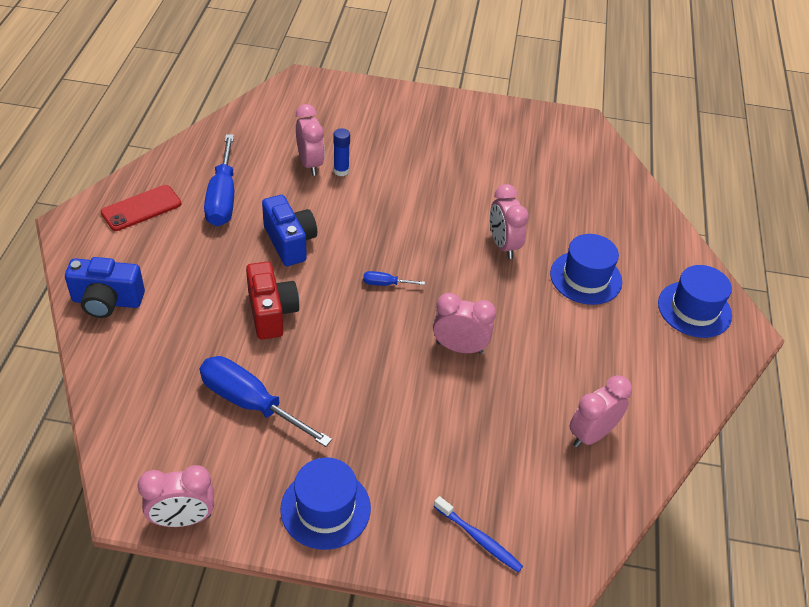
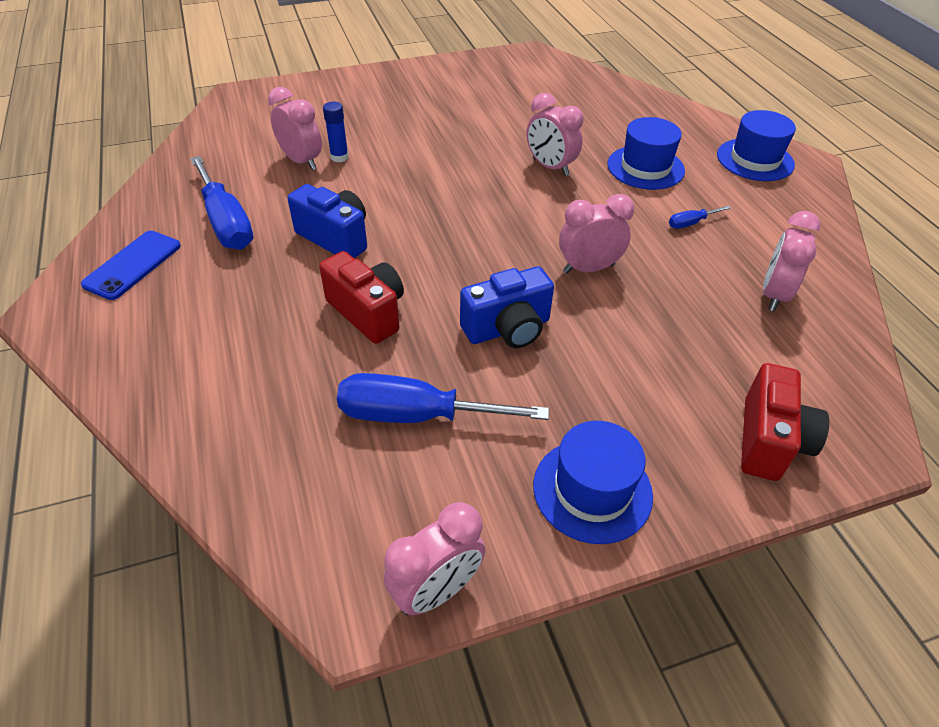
camera: 25 degrees left, 0 degrees up
(107, 301) = (155, 378): blue camera -> blue camera (508, 329)
(141, 208) = (133, 265): red phone -> blue phone
(385, 284) = (467, 239): blue screwdriver -> blue screwdriver (690, 223)
(479, 538) = (769, 441): blue toothbrush -> red camera

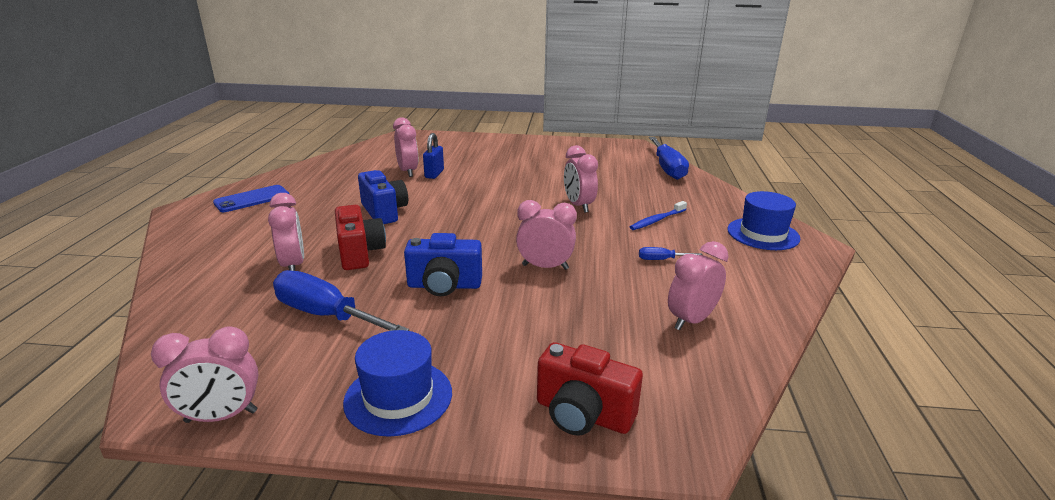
camera: 25 degrees right, 20 degrees down
(226, 222) = (327, 191): blue screwdriver -> blue screwdriver (667, 168)
(304, 357) = (293, 265): none -> pink clock
(339, 157) = (434, 174): blue glue stick -> blue padlock
(645, 167) = (657, 220): blue hat -> blue toothbrush
(769, 441) = (583, 414): red camera -> red camera turned 75 degrees clockwise

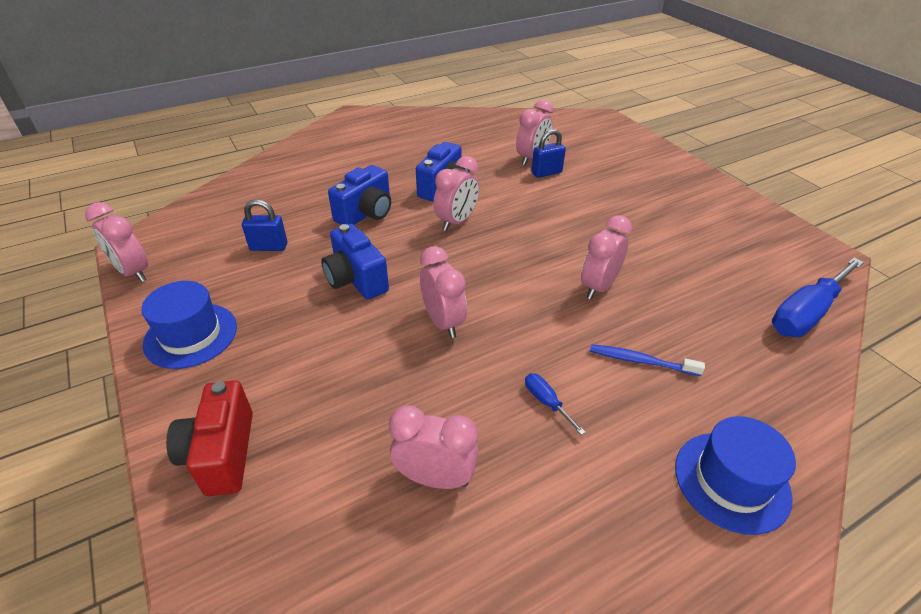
camera: 55 degrees right, 15 degrees up
(252, 199) = (396, 127): blue phone -> none
(293, 265) = (321, 196): pink clock -> pink clock (456, 222)
(326, 315) = (269, 247): blue screwdriver -> blue padlock
(360, 253) = (366, 213): red camera -> blue camera

